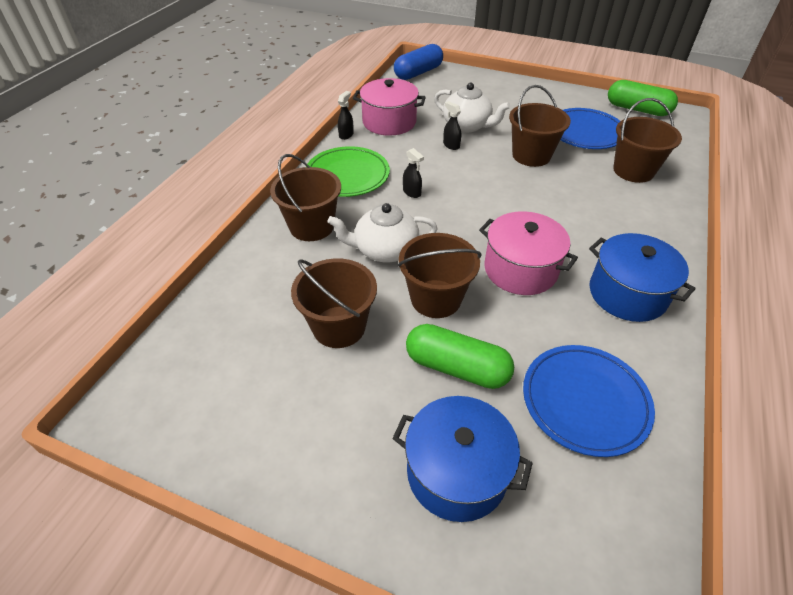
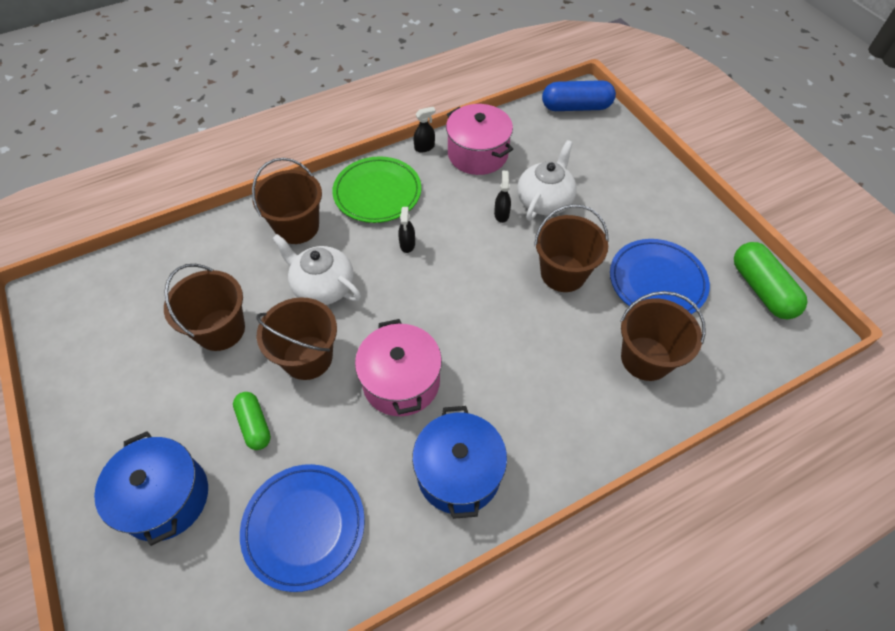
camera: 40 degrees right, 10 degrees up
(457, 367) = (254, 425): green capsule -> green capsule, size x0.63
(467, 126) = (544, 200): white teapot -> white teapot turned 135 degrees counterclockwise

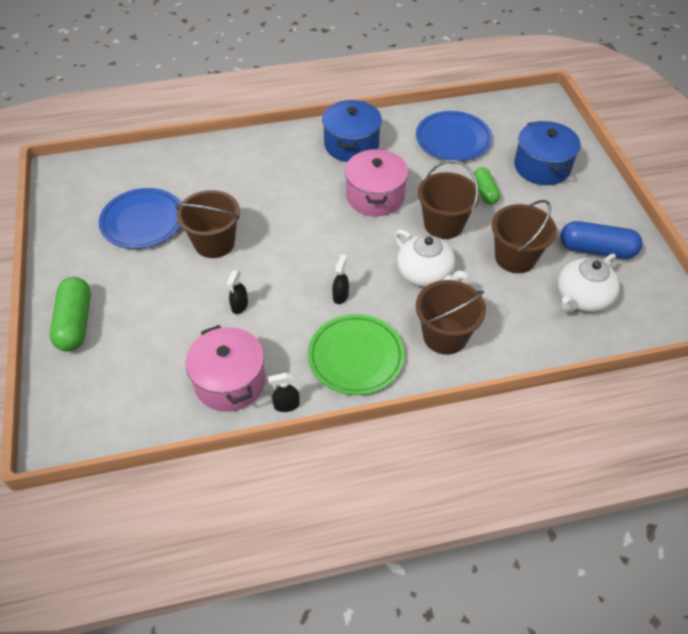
camera: 165 degrees left, 5 degrees down
(544, 200) = (190, 311): white teapot -> white teapot (582, 298)
(576, 107) = (78, 423): blue capsule -> blue capsule (596, 250)
(645, 358) = (192, 176): brown bucket -> none
(761, 289) = (67, 200): green capsule -> green capsule (75, 323)

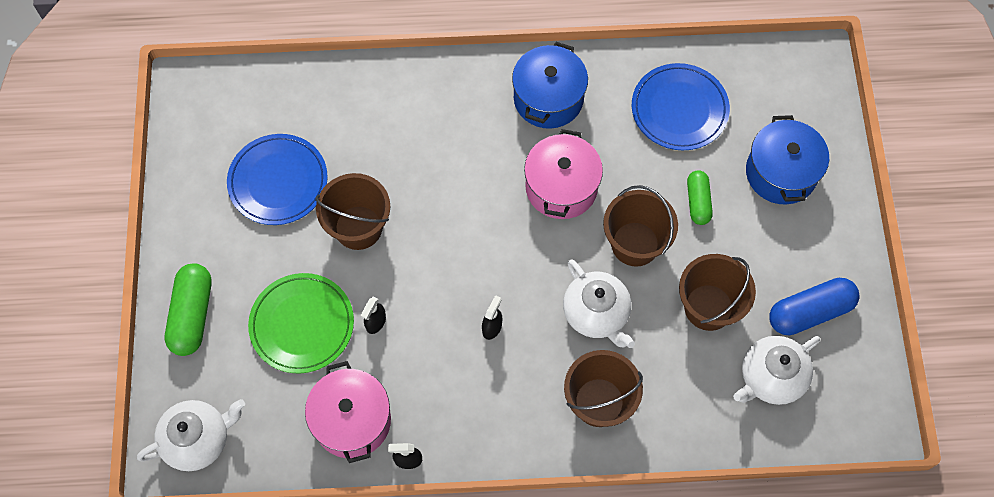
camera: 10 degrees right, 15 degrees up
(87, 418) = (198, 439): none -> white teapot
(356, 357) = (493, 412): green plate -> green plate (302, 325)
(596, 250) = (810, 312): blue capsule -> blue capsule turned 45 degrees counterclockwise

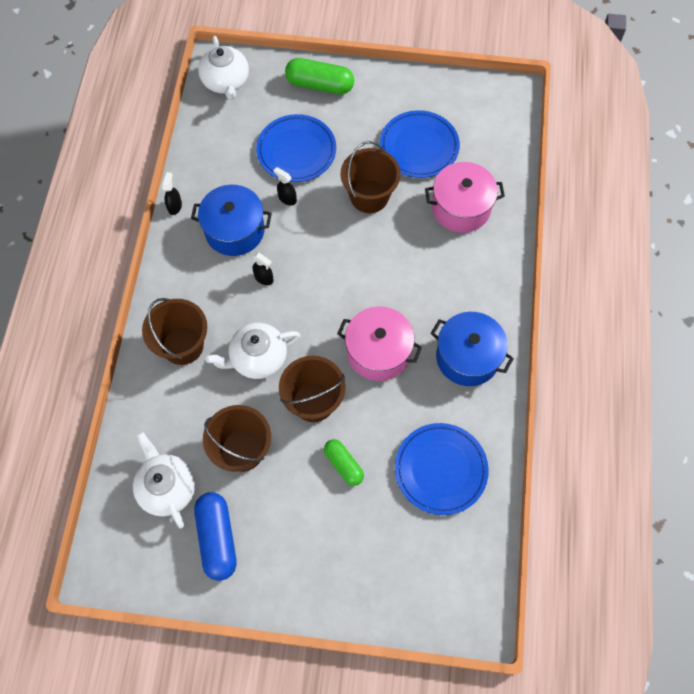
camera: 100 degrees right, 0 degrees up
(302, 325) = (296, 151): green plate -> blue plate
(352, 420) = (214, 174): pink pot -> pink pot (461, 208)
(698, 202) = (343, 464): green capsule -> green capsule turned 45 degrees clockwise
(781, 173) = (359, 549): blue pot -> blue pot (234, 230)

